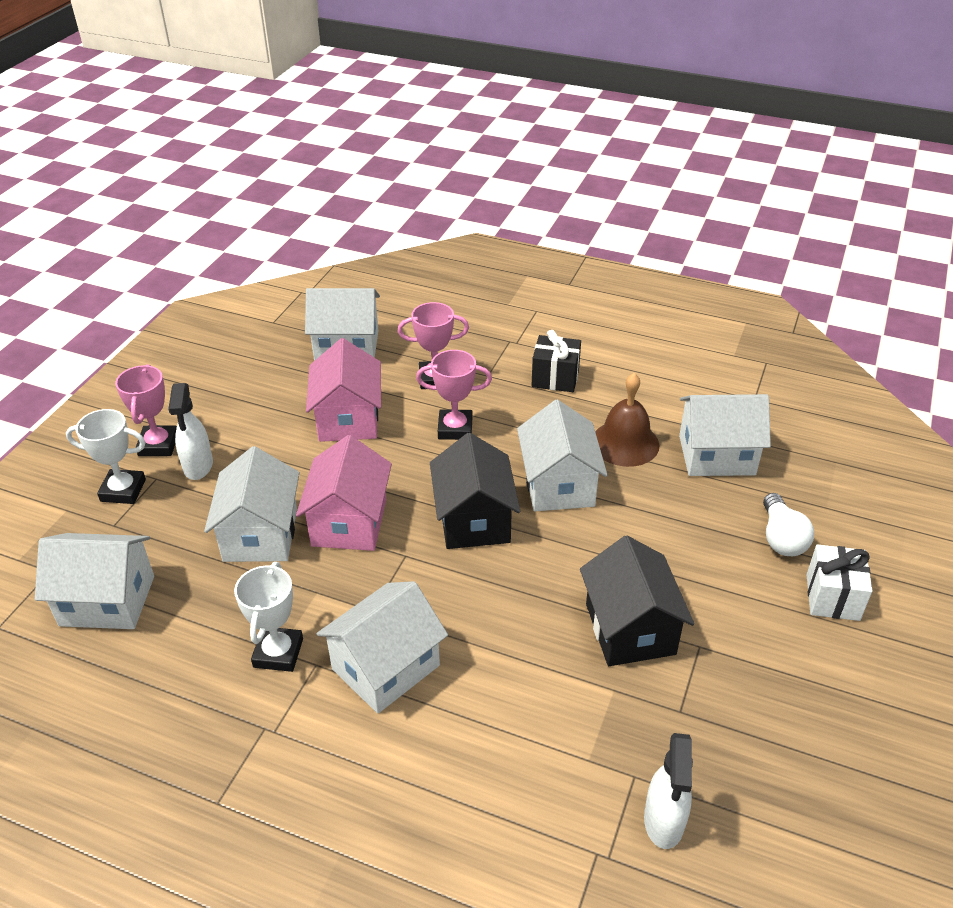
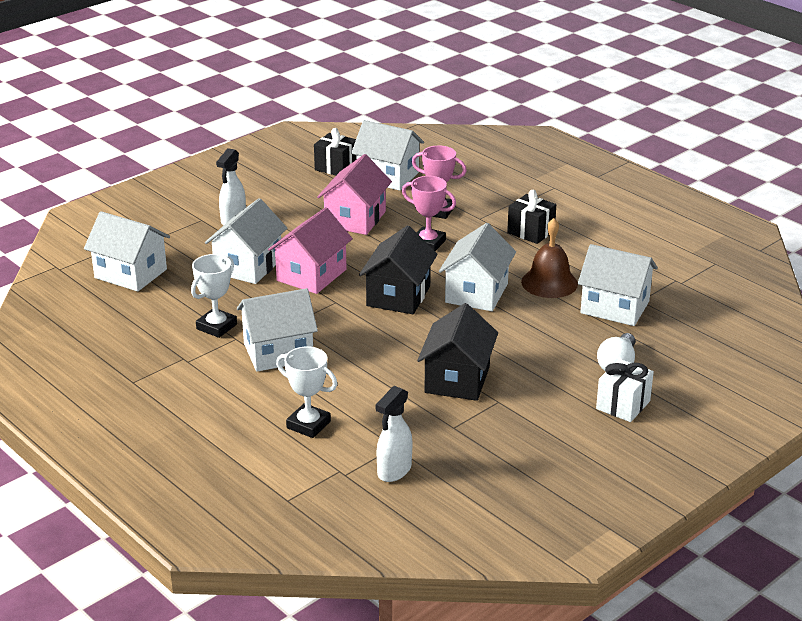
camera: 25 degrees right, 10 degrees down
(123, 490) = (176, 221): white trophy -> white trophy (308, 425)
(158, 445) = (215, 202): pink trophy -> none
(279, 350) = (336, 167): none -> black gift

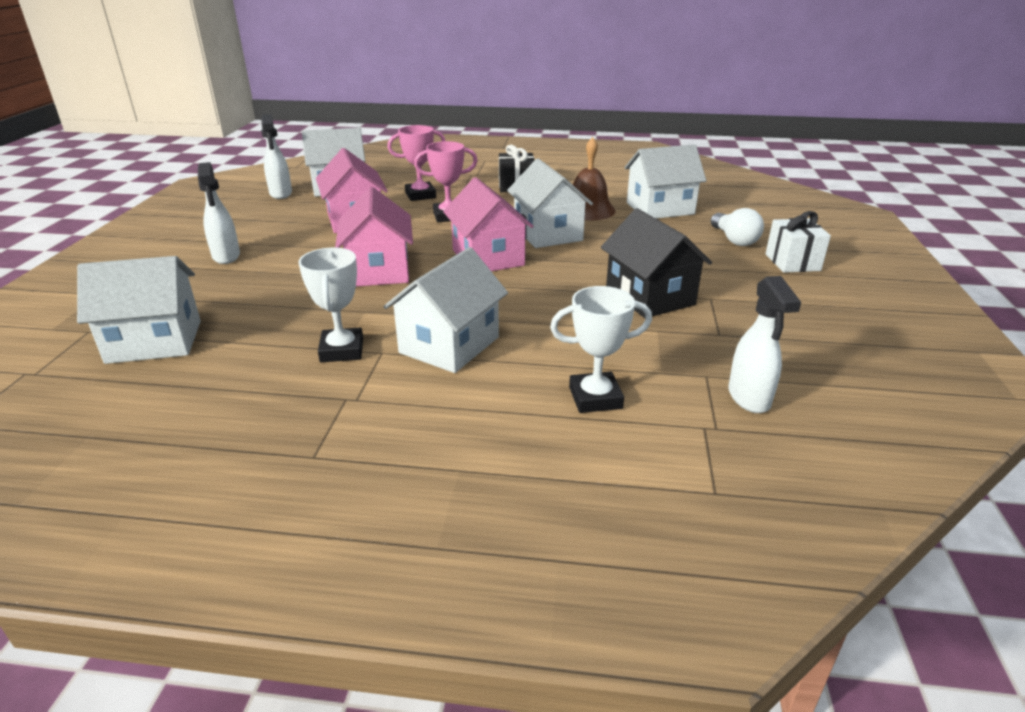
camera: 40 degrees left, 0 degrees up
(248, 266) = (299, 286): white house -> none
(336, 167) = (281, 194): black gift -> white spray bottle
(398, 296) = (488, 257): black house -> pink house

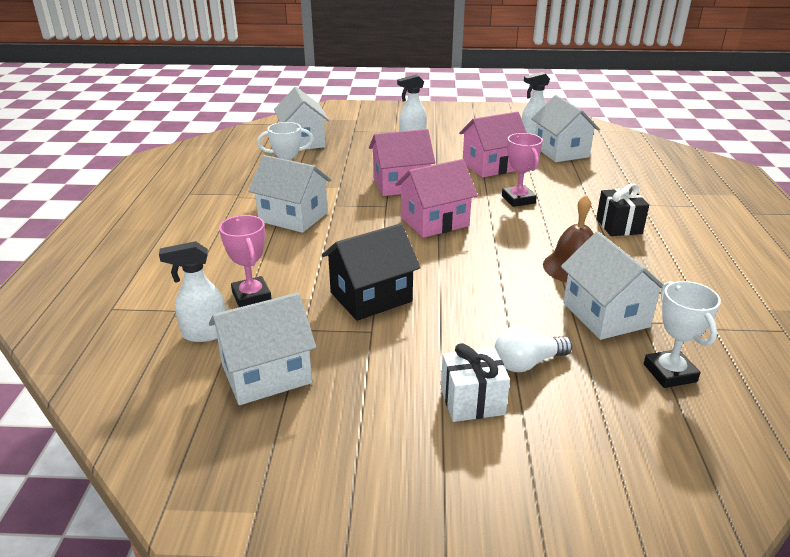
camera: 85 degrees right, 0 degrees up
(420, 195) = (562, 184): pink trophy -> pink trophy (251, 296)
(548, 233) = (497, 246): white house -> white house (266, 374)
(595, 398) = (220, 269): white trophy -> white trophy (669, 373)

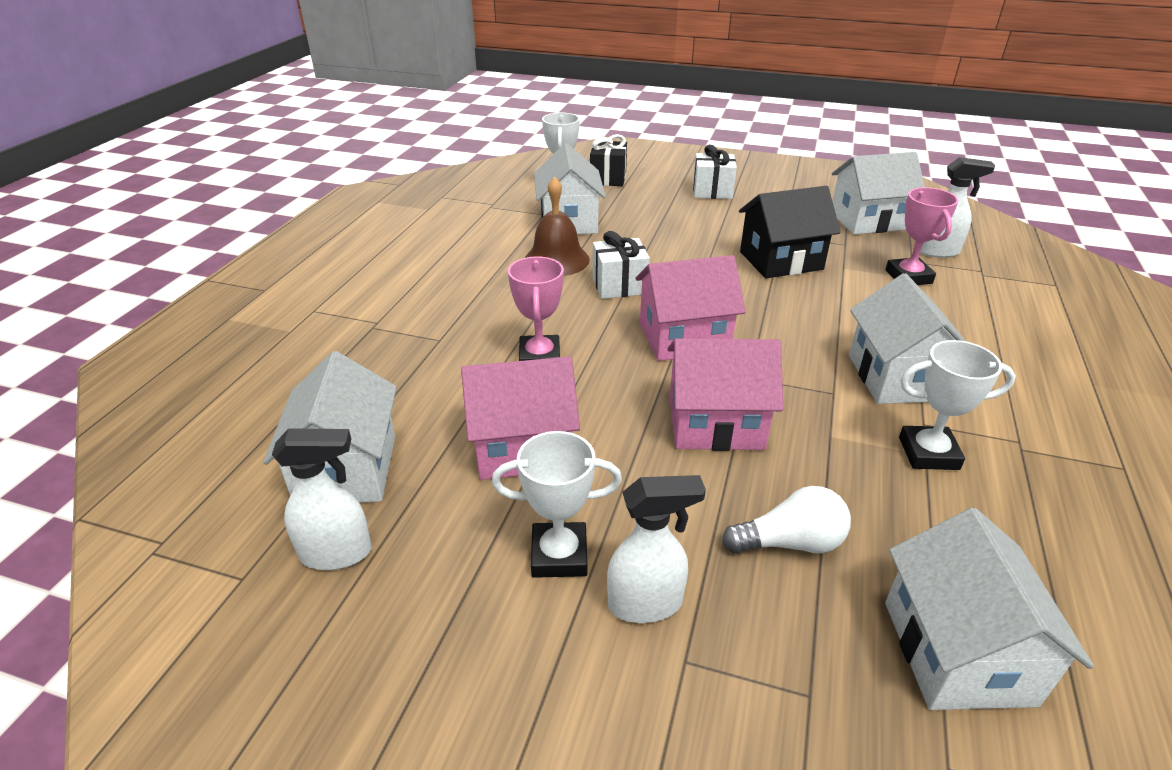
camera: 165 degrees left, 5 degrees up
(293, 217) = (897, 377): white house -> white house turned 45 degrees clockwise
(450, 143) = (559, 555): none -> white trophy
(502, 251) = (619, 286): none -> white gift
(527, 363) = (660, 203): white light bulb -> white light bulb (790, 542)
(618, 226) = (451, 296): black gift -> black gift (608, 178)

